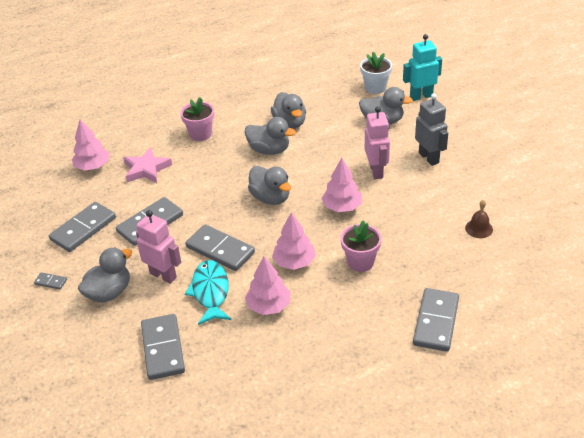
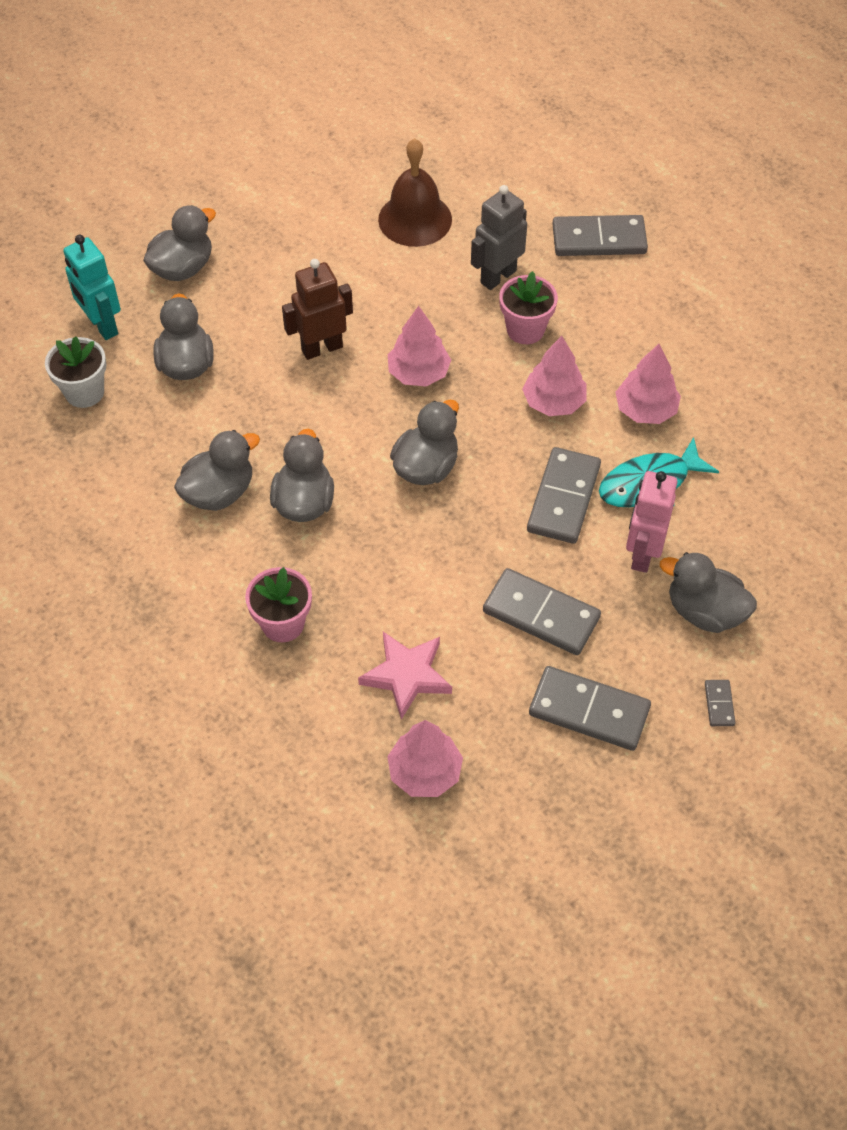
camera: 110 degrees left, 15 degrees up
(163, 348) = (769, 505): grey domino -> none
(376, 171) = (322, 348): pink robot -> brown robot
(429, 158) = (272, 291): grey robot -> grey robot (498, 276)
(458, 127) = (183, 268): none -> grey duck
(479, 228) = (415, 219): brown bell -> brown bell, size x1.93

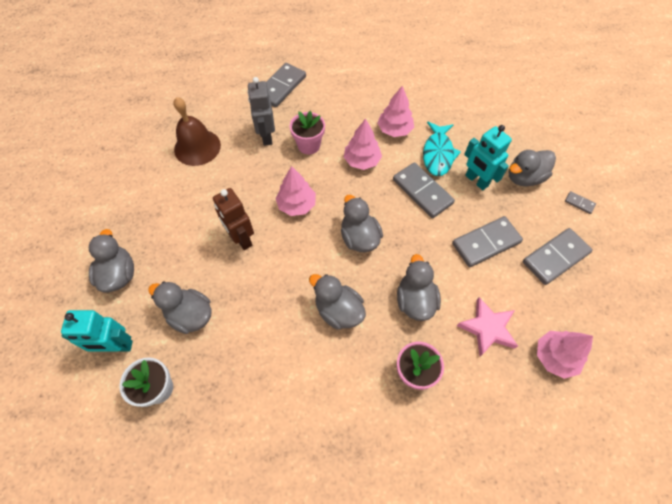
camera: 55 degrees left, 5 degrees up
(219, 492) = (297, 353): grey duck -> grey duck (415, 300)
(322, 348) = (241, 239): brown robot -> brown robot turned 45 degrees counterclockwise
(642, 553) = (476, 181): pink robot -> turquoise robot

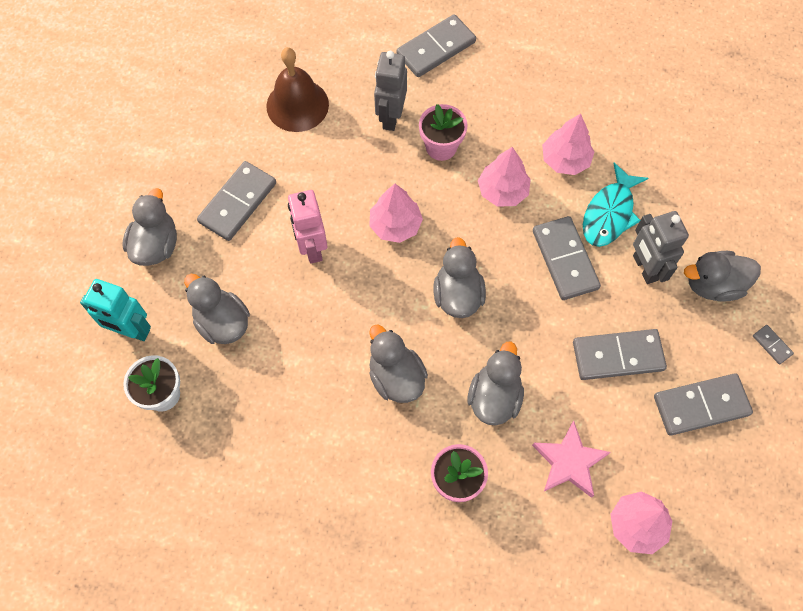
camera: 20 degrees right, 5 degrees up
(174, 225) = (238, 203): none -> grey domino
(241, 239) = (312, 248): brown robot -> pink robot
(476, 181) = (644, 268): turquoise robot -> grey robot

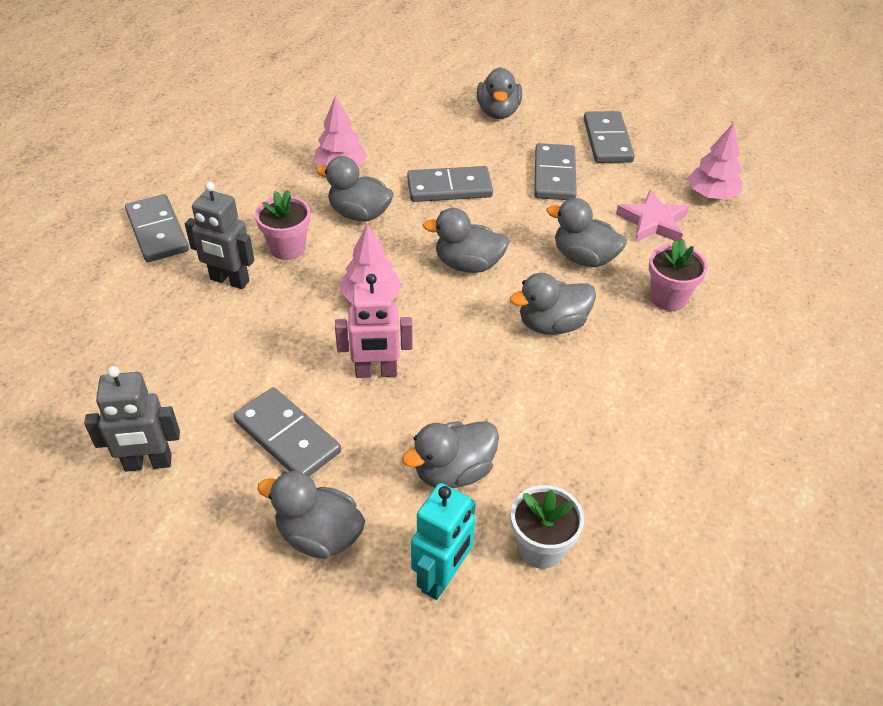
camera: 80 degrees left, 20 degrees down
(297, 105) = (170, 360): brown bell -> none
(502, 191) = (359, 214): pink tree -> grey duck
(609, 213) = (409, 153): turquoise fish -> none
(644, 268) = (471, 144): grey robot -> grey robot (148, 463)
(772, 345) = (559, 95): grey domino -> none

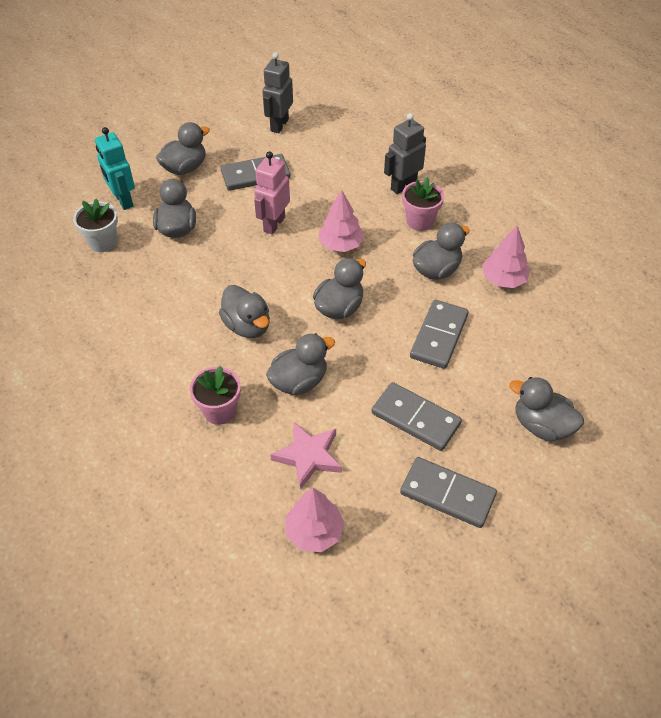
camera: 120 degrees right, 5 degrees up
(157, 231) = (476, 167): grey domino -> none
(552, 324) = (247, 326): grey duck -> grey duck turned 135 degrees clockwise

